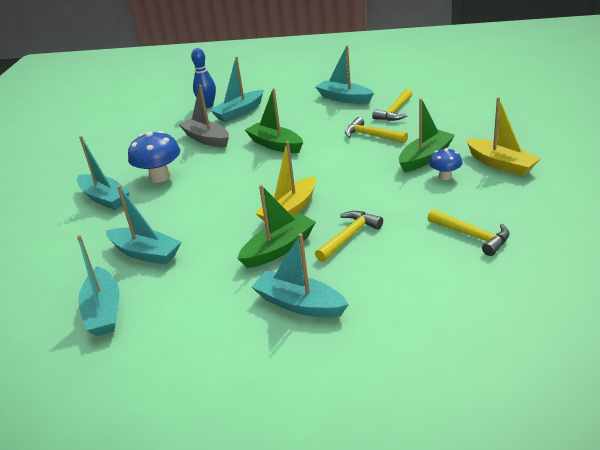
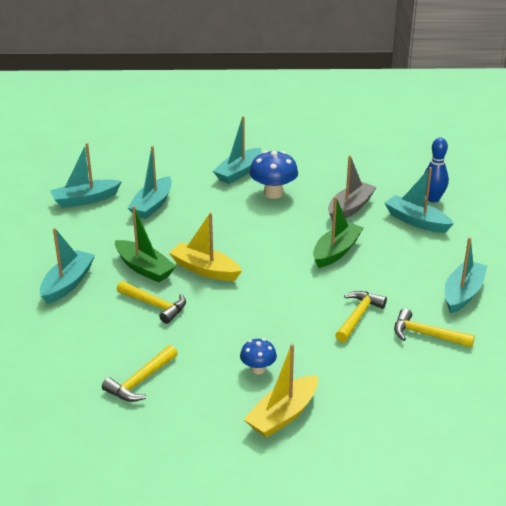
camera: 80 degrees right, 0 degrees up
(425, 158) = (302, 356): green boat -> none

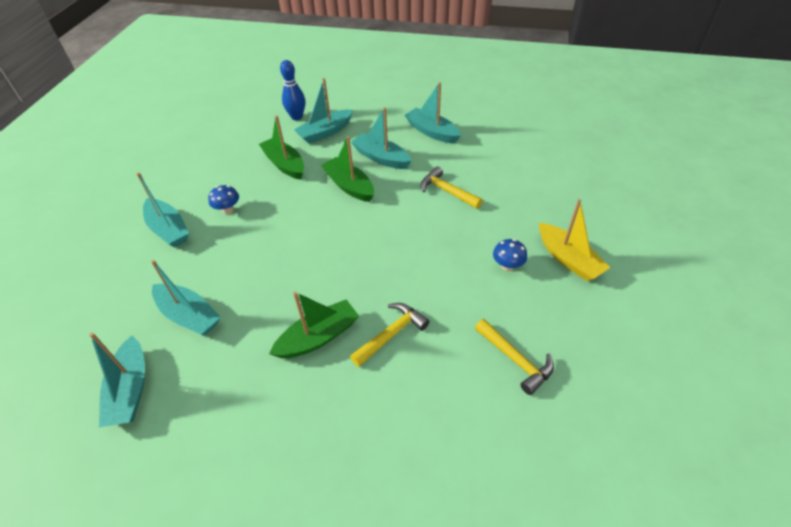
camera: 75 degrees left, 15 degrees up
(67, 284) = (320, 422): turquoise boat -> turquoise boat (381, 158)
(205, 270) = (342, 283): yellow boat -> none
(273, 193) = (228, 210): blue mushroom -> blue mushroom, size x0.58
(350, 208) = (285, 164): grey boat -> green boat
(426, 335) = (478, 160): yellow hammer -> none

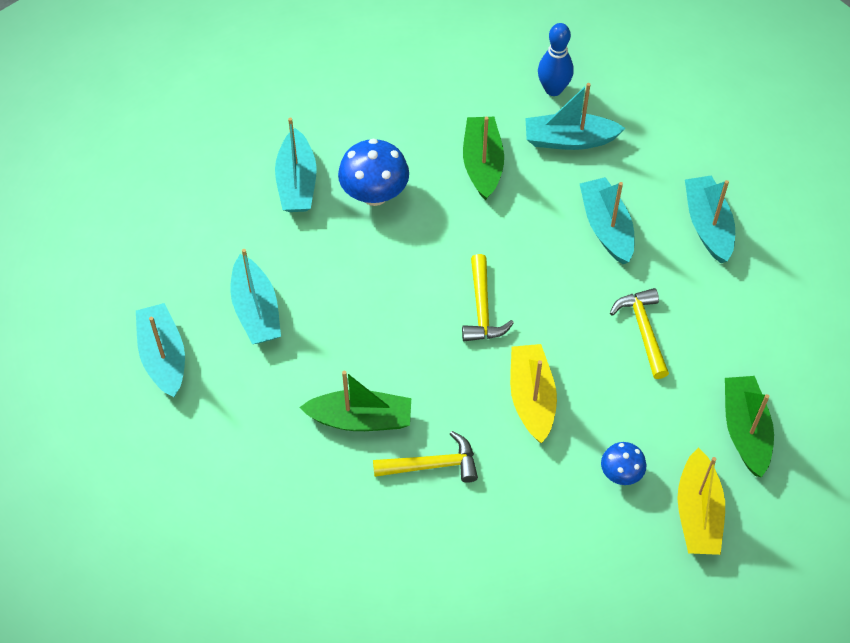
camera: 35 degrees right, 10 degrees up
(130, 389) = (163, 357): turquoise boat -> turquoise boat turned 135 degrees clockwise
(228, 210) = (374, 194): blue mushroom -> blue mushroom, size x1.74
(349, 186) = (534, 247): green boat -> green boat (745, 431)
(418, 258) = (531, 398): none -> yellow boat
(515, 360) = (529, 576): yellow hammer -> yellow hammer (482, 309)

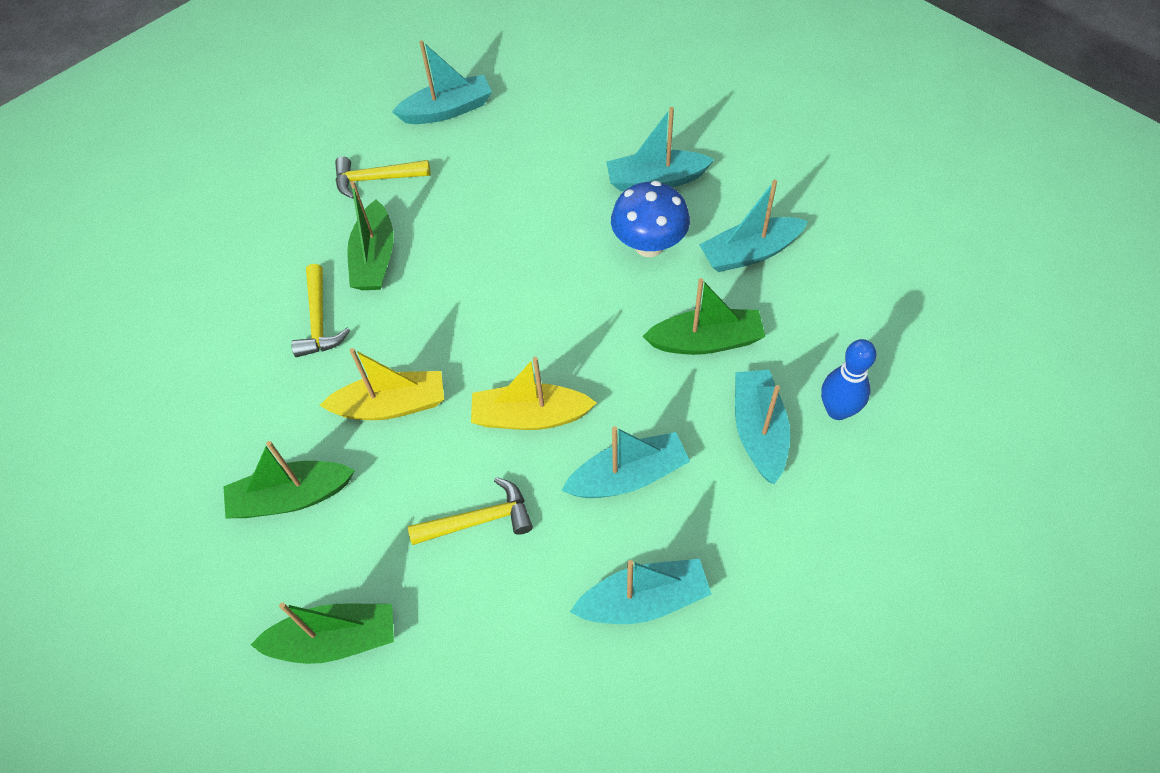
camera: 90 degrees right, 0 degrees up
(256, 310) = (499, 167): turquoise boat -> turquoise boat (750, 253)
(482, 309) = (505, 352): yellow hammer -> yellow hammer (376, 179)
(621, 473) = (291, 497): blue mushroom -> green boat
(698, 513) = (233, 580): yellow boat -> yellow boat (530, 416)

